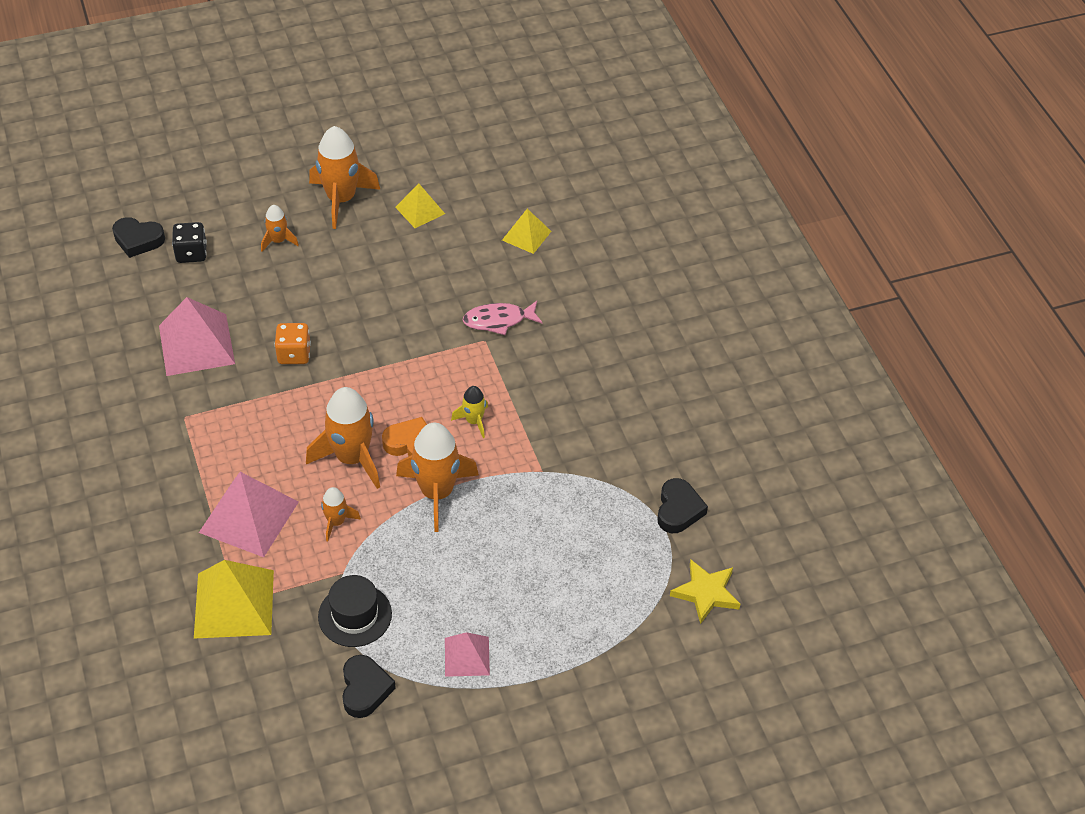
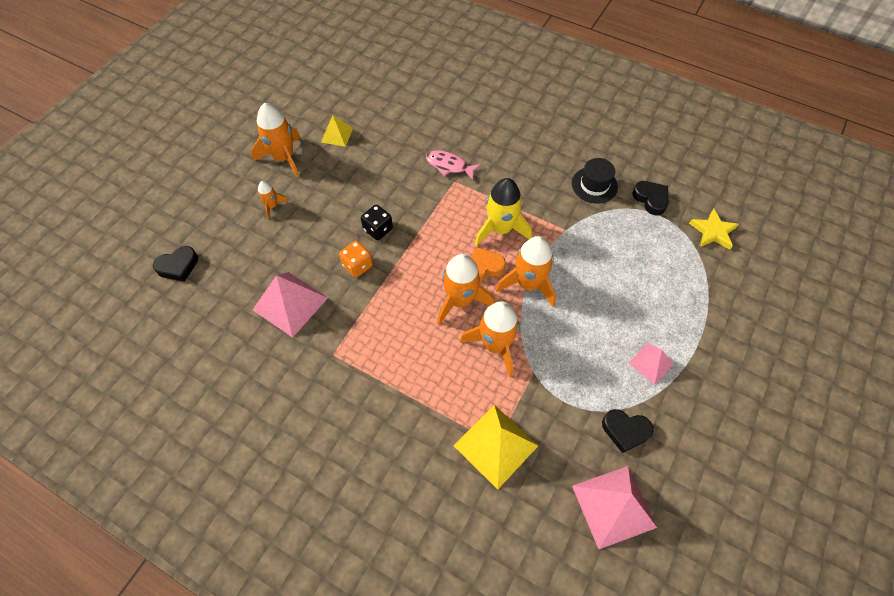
camera: 40 degrees left, 10 degrees up
(191, 253) = (224, 250): black dice -> black dice (378, 229)
(249, 516) = (442, 384): pink pyramid -> pink pyramid (613, 506)
(336, 522) = (495, 345): orange rocket -> orange rocket, size x1.96
(355, 615) = (569, 391): black hat -> black hat (594, 185)
(365, 689) = (625, 431): black heart -> black heart turned 150 degrees clockwise
(474, 421) = (500, 229): yellow rocket -> yellow rocket, size x1.96
(498, 320) = (449, 165): pink fish -> pink fish turned 75 degrees clockwise
(526, 235) = (411, 111): yellow pyramid -> none

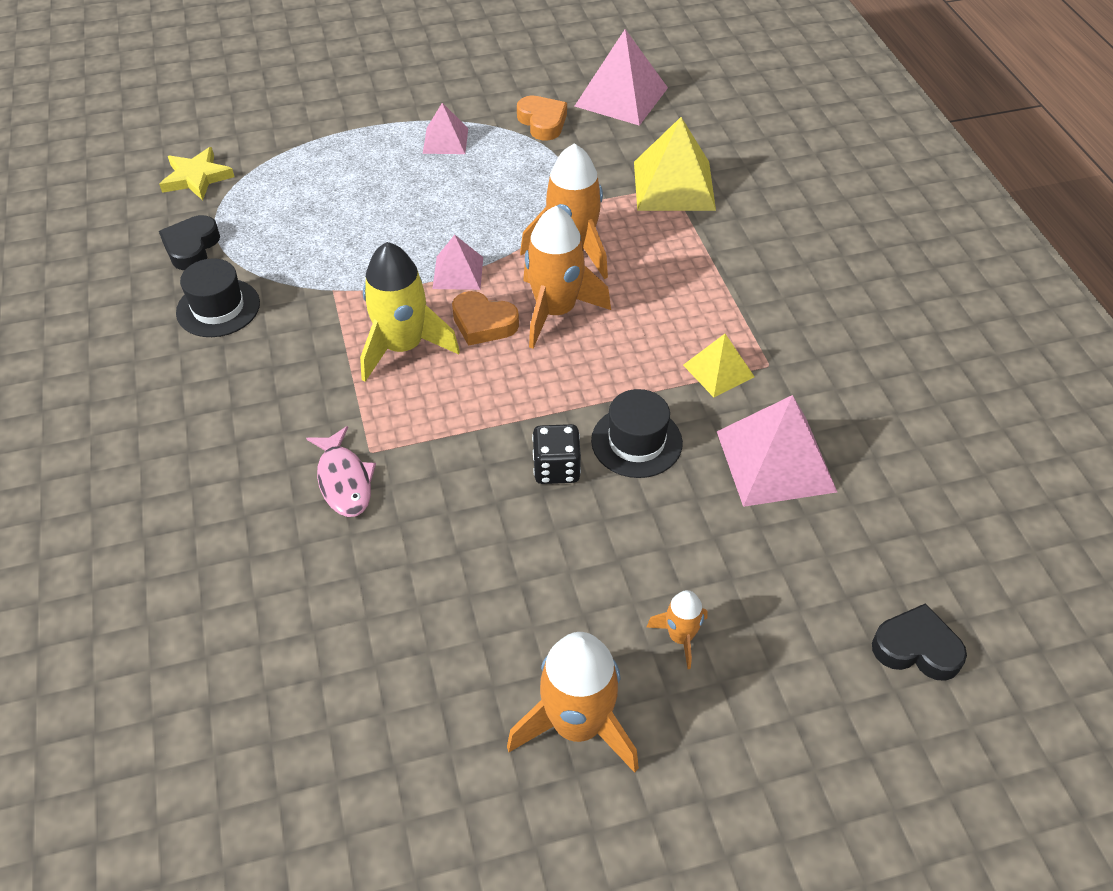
camera: 135 degrees left, 10 degrees down
(337, 135) = (438, 694): yellow pyramid -> yellow pyramid (718, 371)
(357, 265) = (636, 442): orange dice -> black hat
(528, 284) = (458, 272): orange rocket -> pink pyramid
(625, 431) = (542, 122): black heart -> orange heart

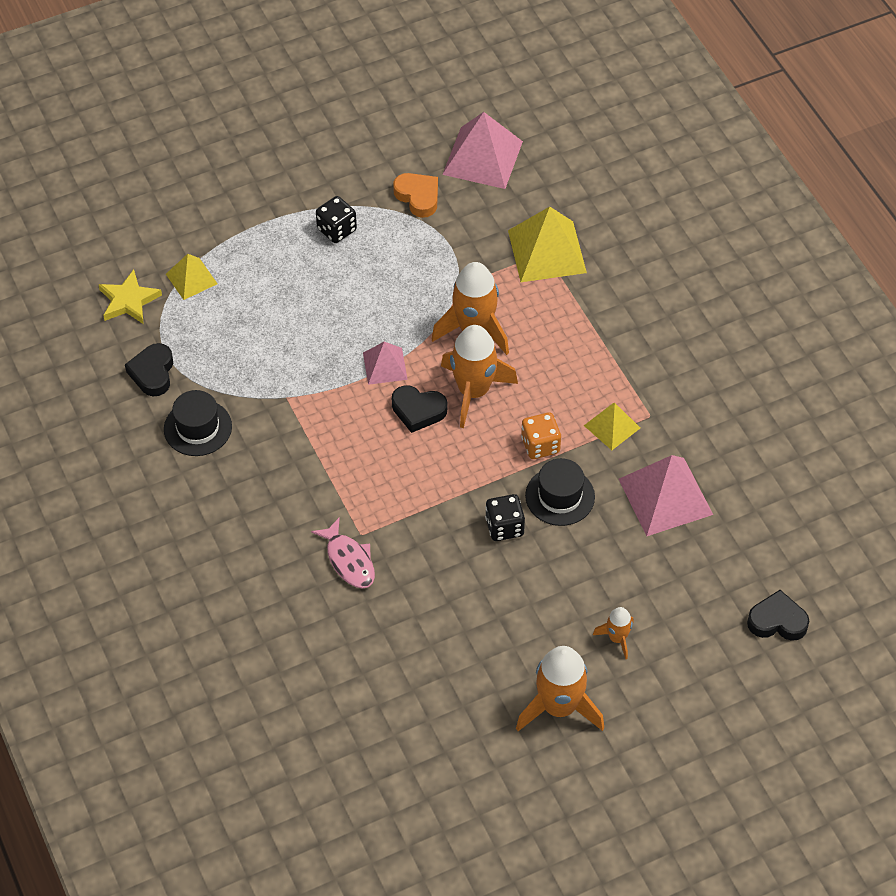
camera: 10 degrees left, 5 degrees up
(272, 166) = (191, 278): none -> yellow pyramid
(403, 347) = (360, 441): yellow rocket -> none
(445, 140) = (336, 230): pink pyramid -> black dice
(483, 323) = (418, 411): orange heart -> black heart
(624, 380) = (540, 445): none -> orange dice

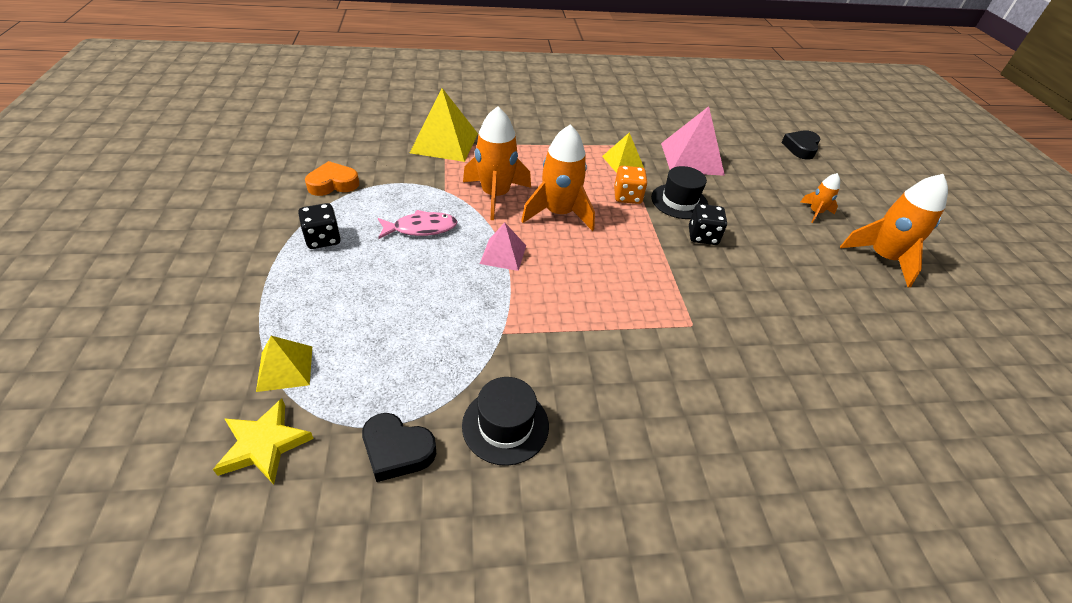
camera: 75 degrees left, 10 degrees down
(349, 560) = (722, 343): pink fish -> pink fish (421, 228)
(418, 411) = (564, 249): black heart -> none
(482, 158) = (326, 143): pink pyramid -> none

